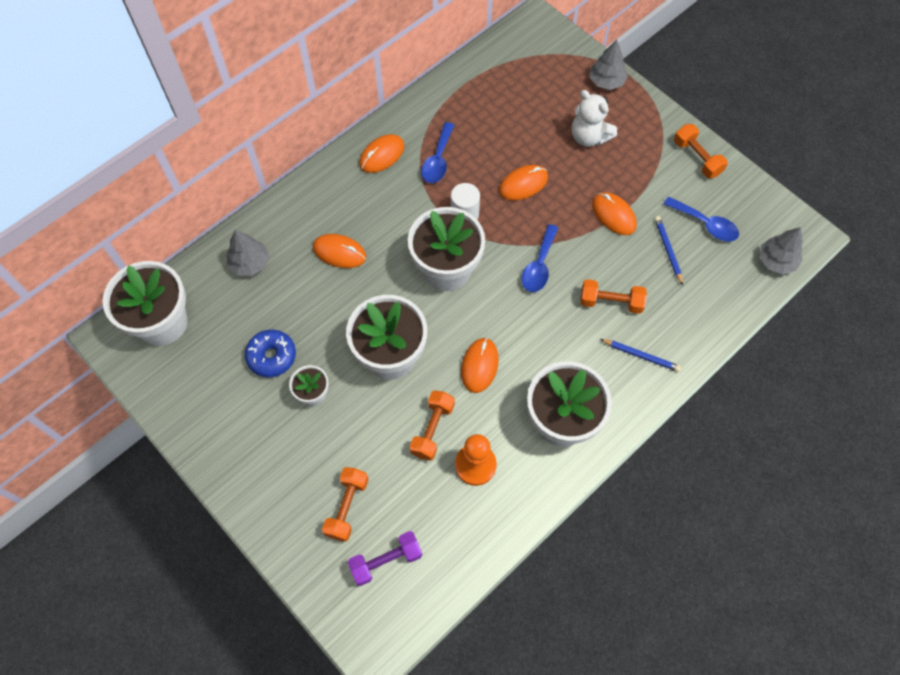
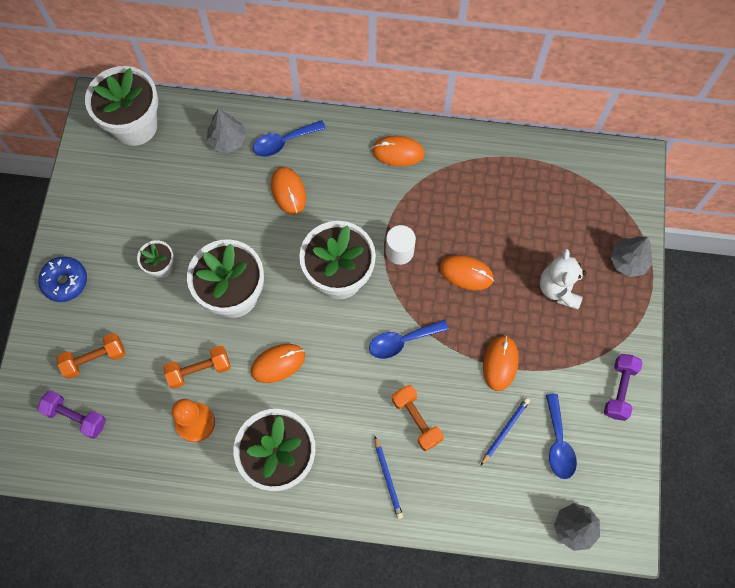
camera: 50 degrees right, 5 degrees up
(272, 356) = (167, 216): blue donut -> blue donut (65, 282)
(438, 160) = (430, 194): blue spoon -> blue spoon (283, 142)
(697, 158) = (619, 390): orange dumbbell -> purple dumbbell

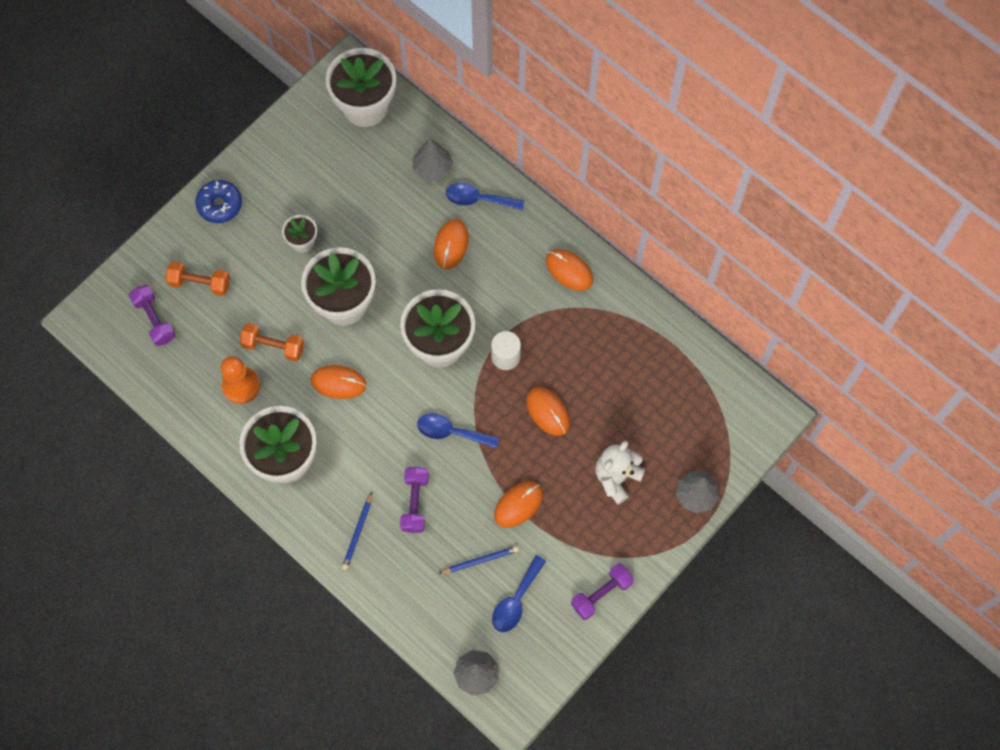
camera: 35 degrees right, 0 degrees up
(416, 420) = (415, 503): orange dumbbell -> purple dumbbell

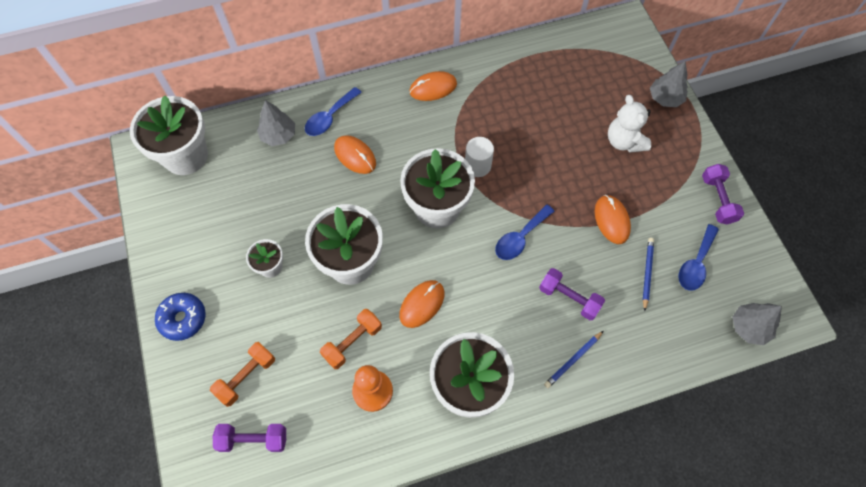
camera: 60 degrees left, 5 degrees down
(357, 533) = (572, 360): blue pencil -> blue pencil turned 90 degrees clockwise
(516, 600) = (695, 264): blue spoon -> blue spoon turned 60 degrees clockwise
(547, 412) = (543, 160): orange mouse -> none

